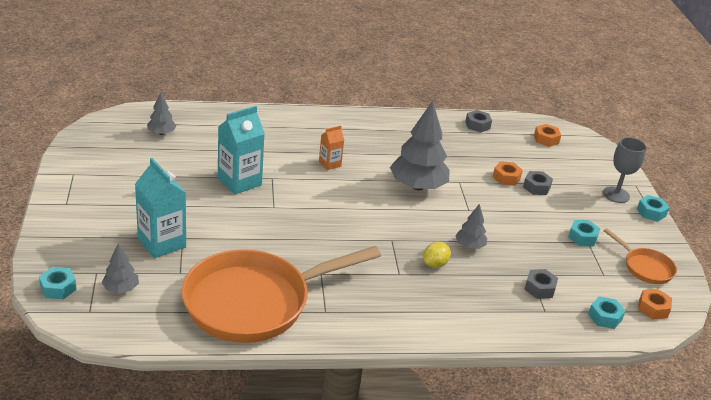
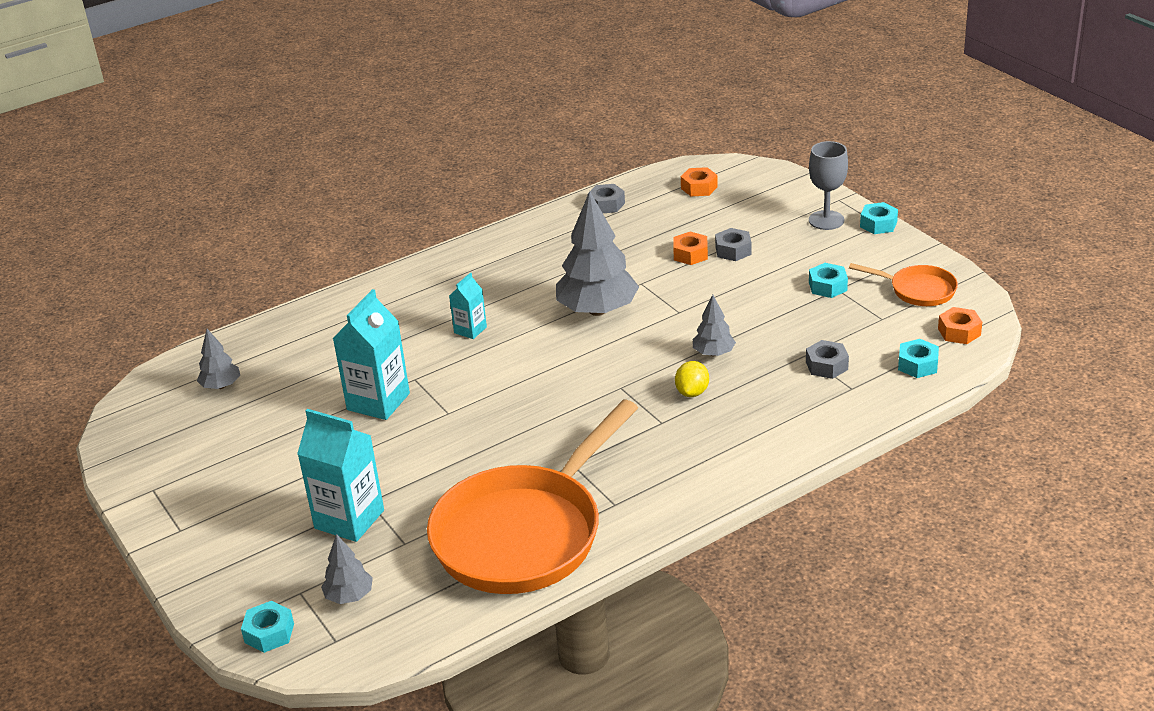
camera: 20 degrees left, 0 degrees up
(330, 164) = (470, 330): orange carton -> turquoise carton

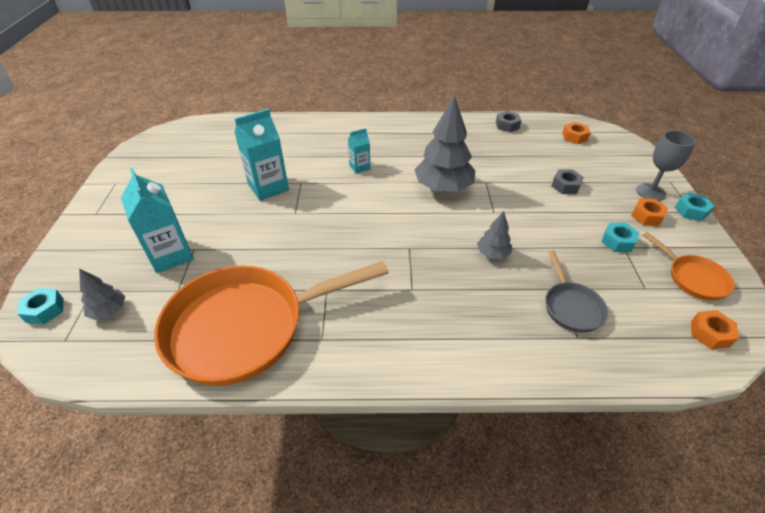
camera: 30 degrees right, 10 degrees up
(221, 386) = (210, 142): grey tree -> none
(690, 254) = (534, 176): orange nut -> orange nut (646, 216)
(692, 392) = (453, 276): yellow lemon -> none
(826, 365) = (571, 306): grey nut -> grey pan
(917, 365) = (651, 346): turquoise nut -> none

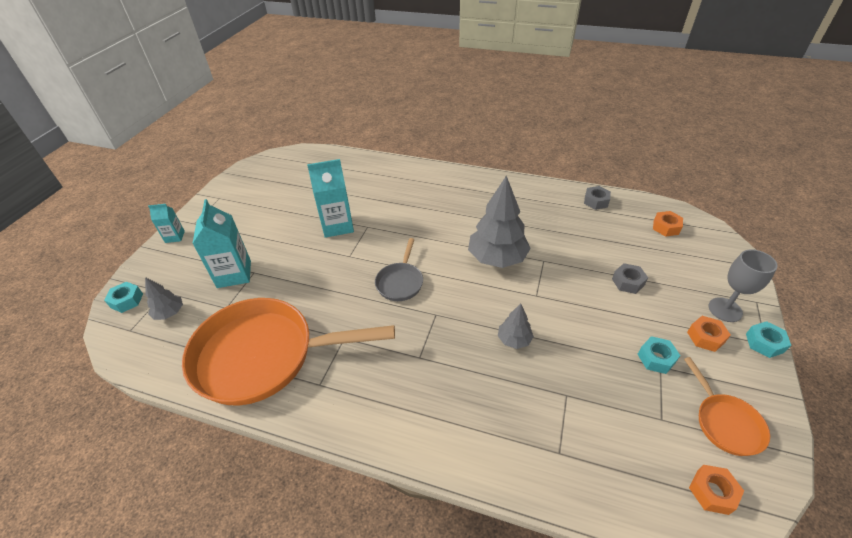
camera: 20 degrees right, 0 degrees up
(359, 167) = (427, 221): turquoise carton -> turquoise carton (175, 237)
(571, 306) = (568, 417): grey pan -> grey pan (400, 282)

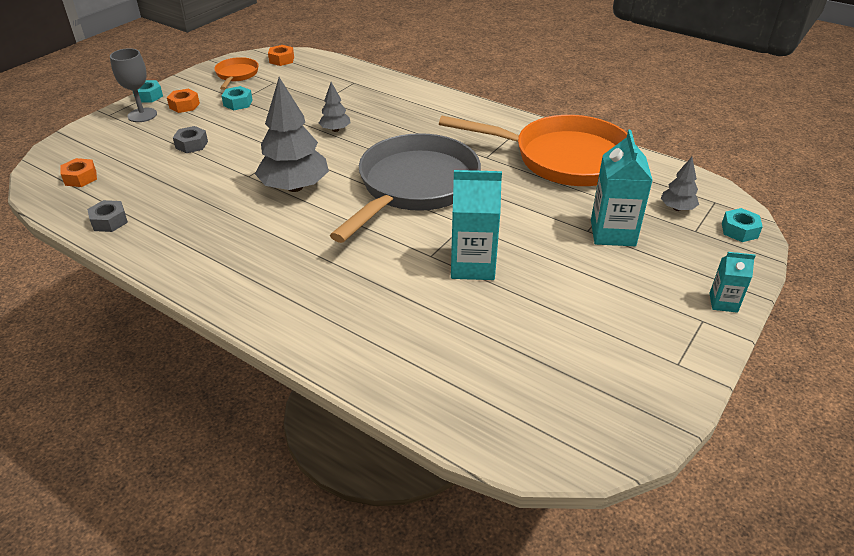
camera: 165 degrees left, 5 degrees down
(400, 282) = (414, 187): grey pan -> grey pan, size x2.22

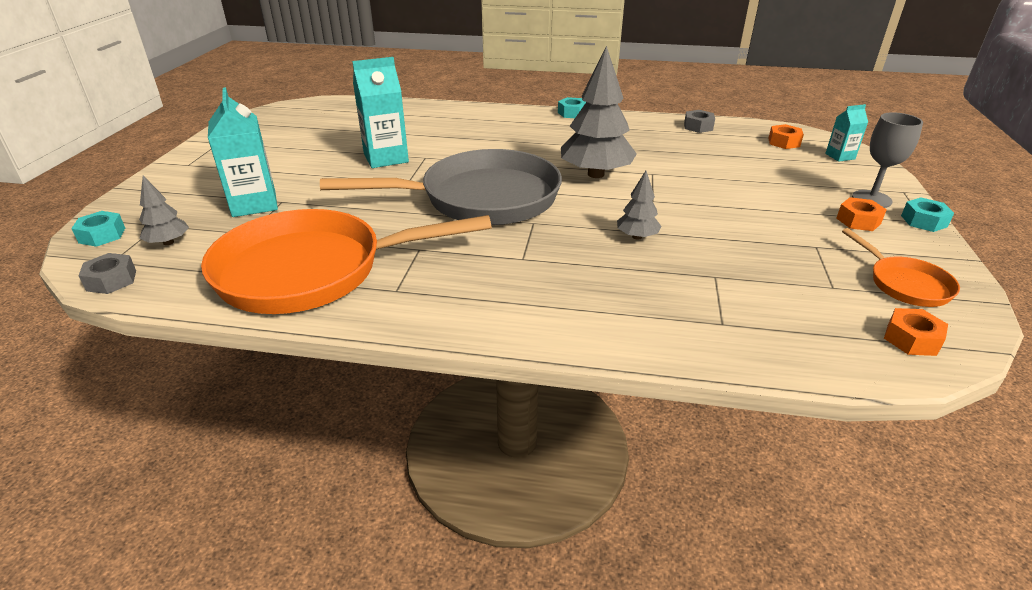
camera: 155 degrees right, 5 degrees down
(191, 145) = (756, 185): grey nut -> grey nut (111, 280)
(238, 103) = (809, 240): turquoise nut -> turquoise nut (572, 113)
(414, 187) = (480, 199): grey pan -> grey pan turned 105 degrees counterclockwise
(723, 303) = (162, 177): turquoise carton -> turquoise carton (840, 156)

